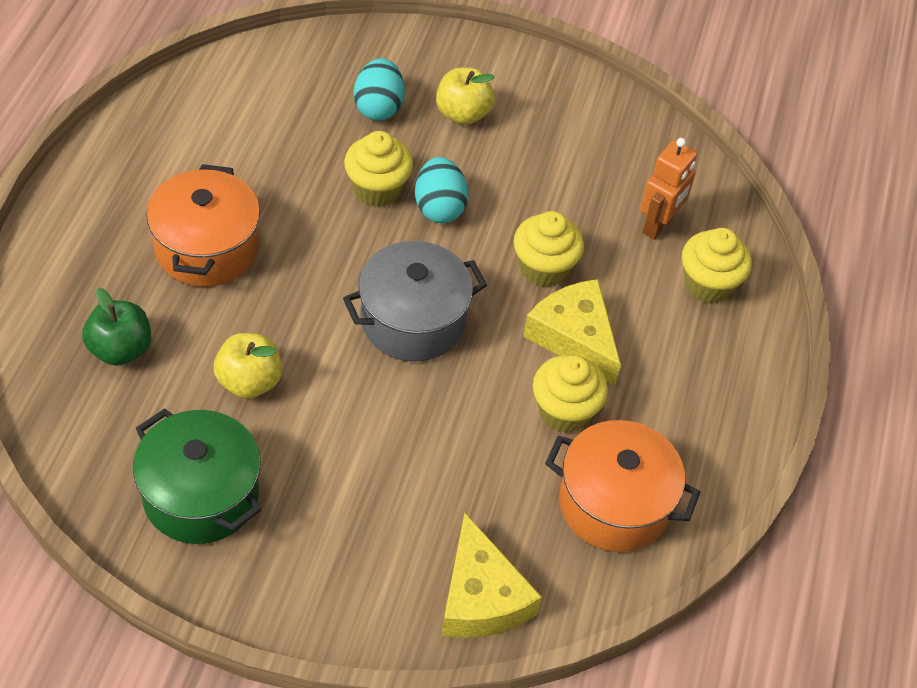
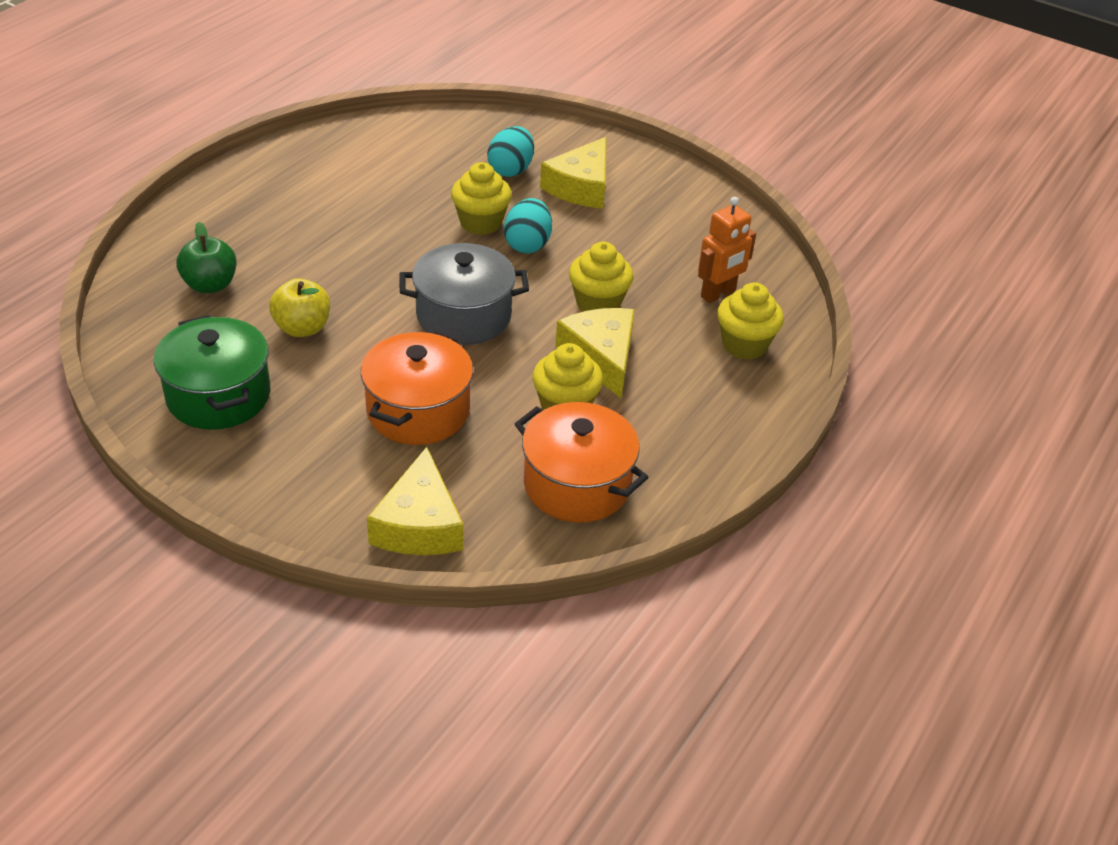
camera: 20 degrees right, 10 degrees down
(206, 248) = (317, 234): orange pot -> orange pot (418, 411)
(463, 114) = (581, 187): yellow apple -> yellow cheese

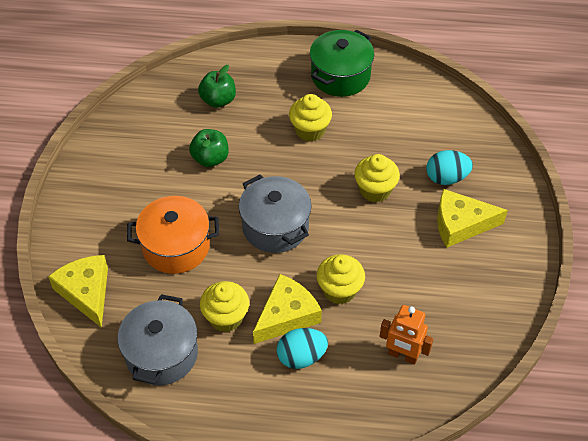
camera: 65 degrees right, 10 degrees up
(218, 396) = (132, 154): green pot -> green pot (340, 76)
(302, 328) = (210, 158): yellow apple -> green apple
(419, 524) = (86, 292): yellow cheese -> yellow cheese turned 90 degrees clockwise
(527, 244) = (372, 225): turquoise egg -> turquoise egg (301, 357)
(577, 484) = (161, 354): orange pot -> grey pot
(744, 345) = (358, 393): yellow cupcake -> yellow cupcake (310, 130)

